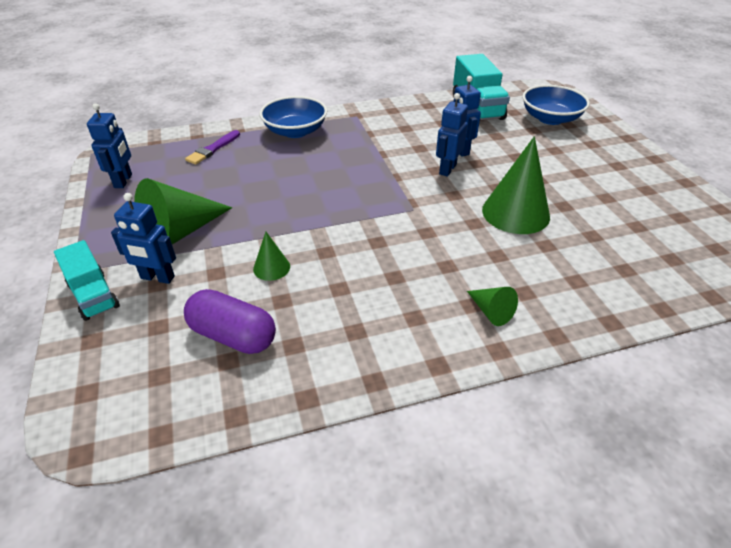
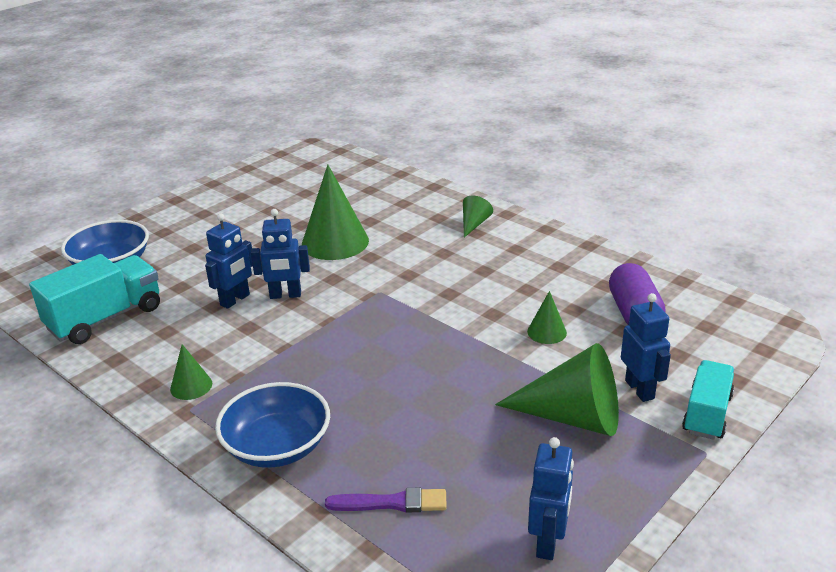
camera: 120 degrees left, 10 degrees down
(123, 181) = (548, 542): blue robot -> blue robot turned 135 degrees clockwise
(376, 120) = (191, 386): none -> green cone

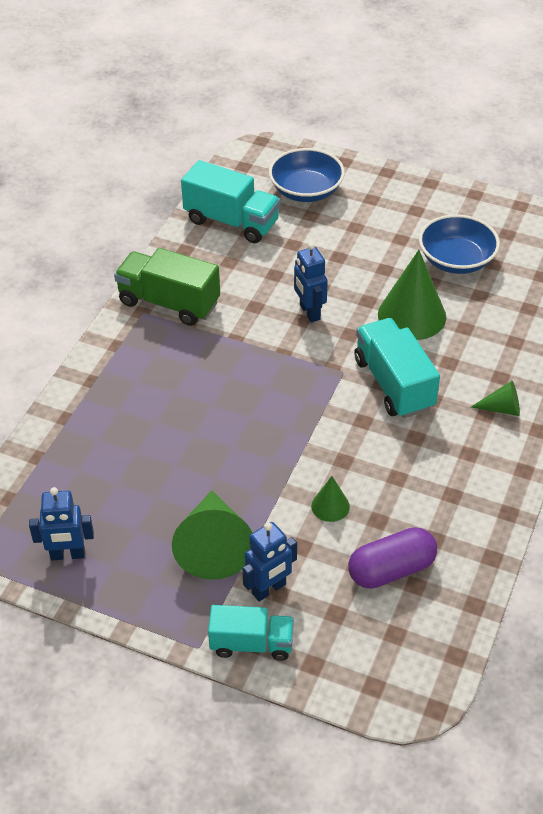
camera: 70 degrees right, 15 degrees up
(191, 386) = (169, 303): green cone -> green truck
(235, 300) = (288, 284): blue robot -> none
(277, 446) = (120, 374): blue bowl -> blue bowl (456, 260)
(391, 503) = (81, 456): purple brush -> none
(413, 268) = (394, 384): none -> turquoise truck

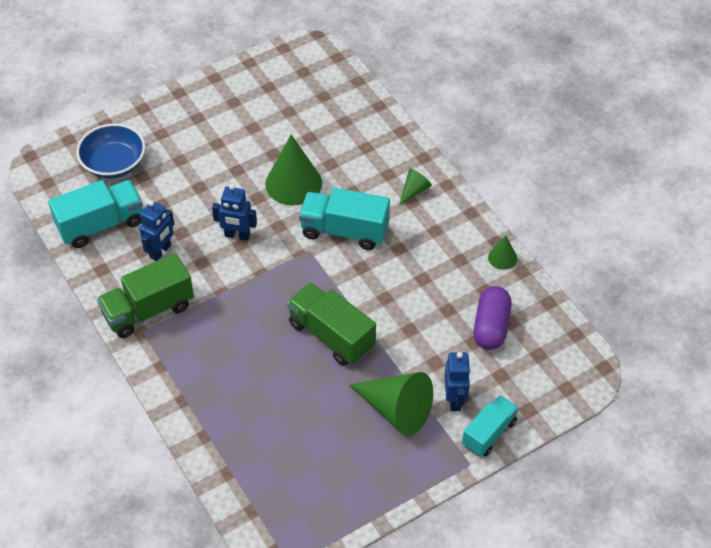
camera: 55 degrees left, 5 degrees up
(67, 555) = (334, 499): blue robot -> blue robot (160, 251)
(258, 445) = (331, 335): none -> green truck
(330, 506) = (416, 327): green cone -> green cone (502, 258)
(456, 260) = (266, 128): blue bowl -> none

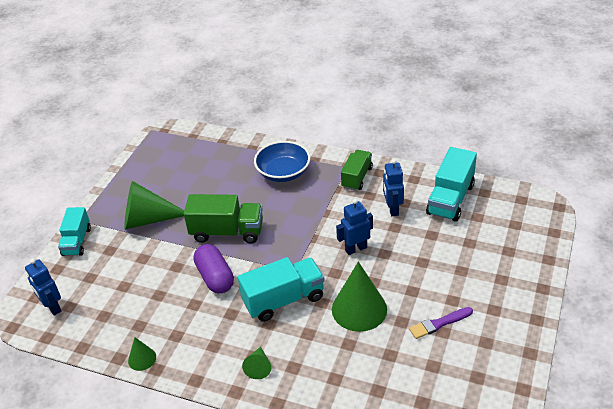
camera: 145 degrees right, 10 degrees down
(114, 163) = (500, 238): blue bowl -> blue bowl (283, 172)
(148, 310) = (357, 177): green truck -> green truck, size x0.66
(248, 134) = (439, 323): none -> purple brush
(455, 399) = (113, 246): blue robot -> blue robot (52, 307)
(491, 327) = (117, 303): purple capsule -> purple capsule (215, 277)

